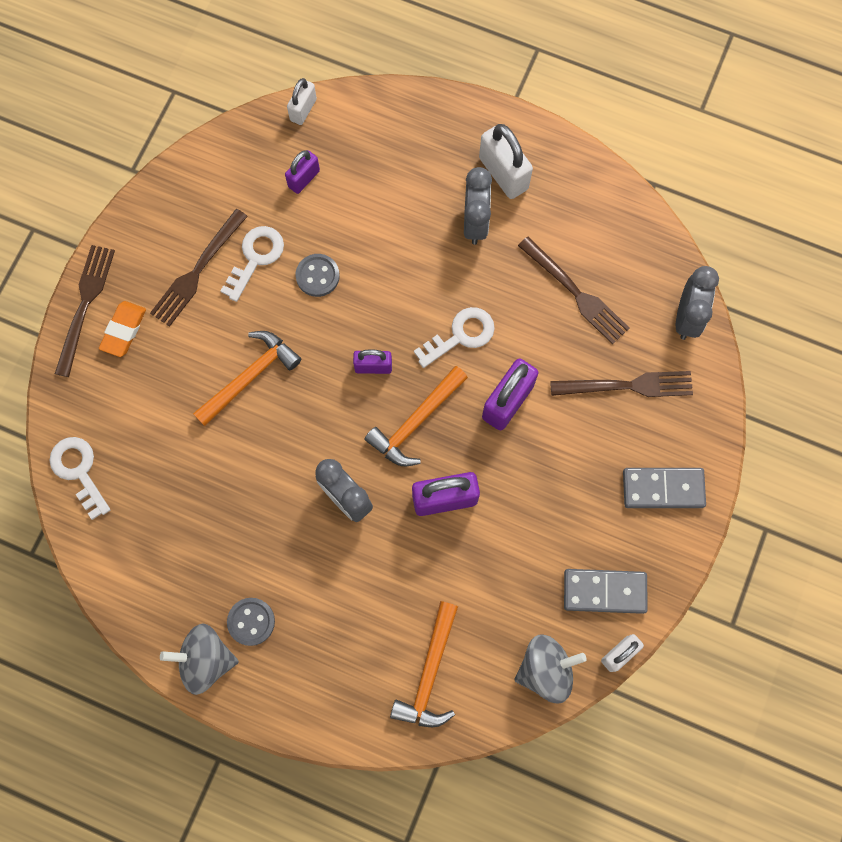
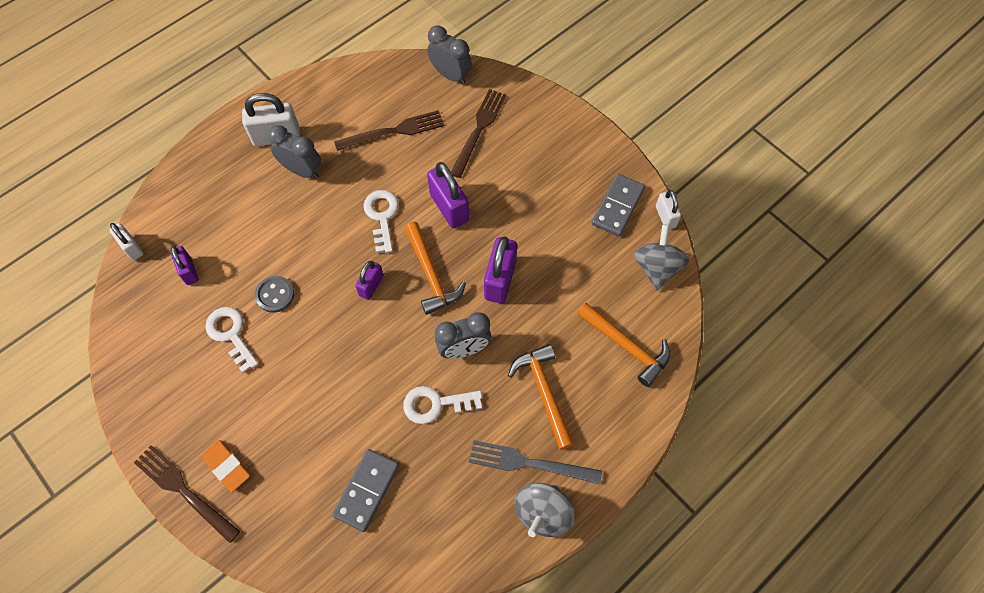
camera: 65 degrees left, 10 degrees down
(79, 471) = (329, 557): white key -> white key (436, 404)
(197, 272) = (213, 385): brown fork -> none
(250, 377) = (327, 380): orange hammer -> orange hammer (544, 392)
(251, 621) = (528, 463): grey button -> grey fork
(663, 488) = (562, 140): grey domino -> grey domino (366, 490)

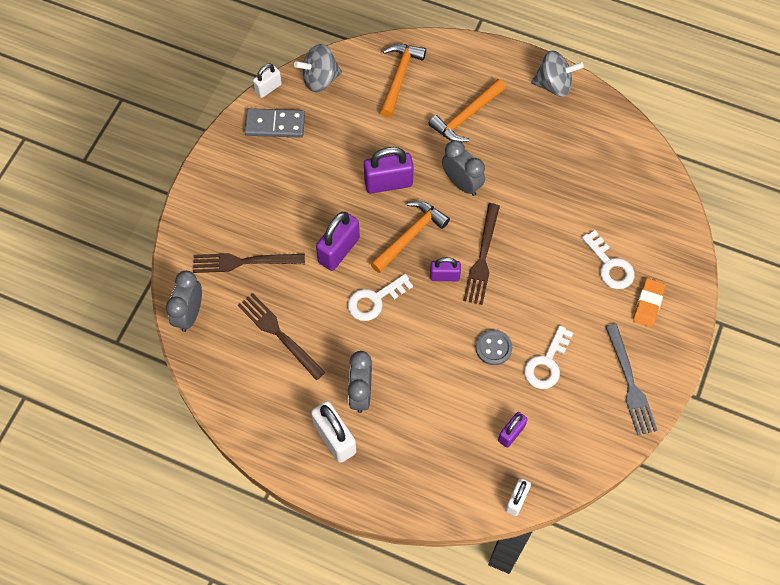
camera: 115 degrees left, 0 degrees up
(183, 490) = (683, 325): brown fork -> brown fork (482, 258)
(366, 490) = (606, 200): grey domino -> none
(436, 404) = (516, 183): white key -> white key (610, 265)
(528, 463) = (524, 107): grey fork -> grey fork (630, 384)

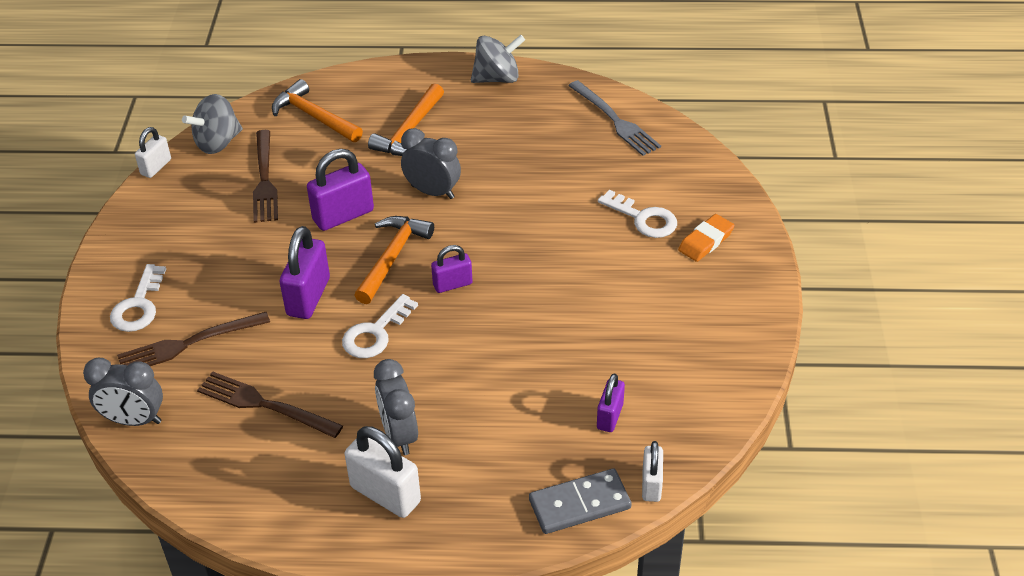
camera: 20 degrees left, 20 degrees down
(189, 314) = (134, 420): grey clock -> grey clock turned 75 degrees counterclockwise
(275, 125) = (177, 199): grey domino -> grey domino (579, 504)
(399, 77) = (314, 117): orange hammer -> orange hammer turned 45 degrees counterclockwise
(482, 258) = (490, 254): brown fork -> brown fork (265, 181)
(493, 348) = (546, 337): grey button -> none
(547, 363) = (618, 332): white key -> white key (139, 305)
(630, 384) = (727, 322): grey fork -> grey fork (616, 121)
(648, 304) = (706, 241): orange eraser -> orange eraser turned 45 degrees clockwise

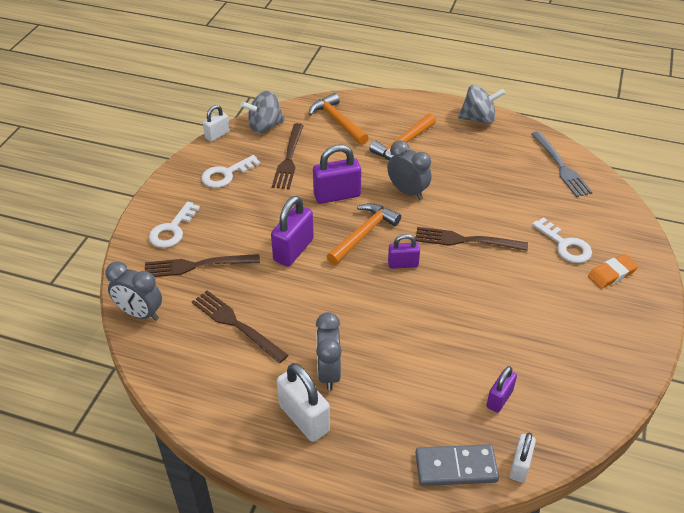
camera: 15 degrees right, 0 degrees up
(375, 333) = (334, 288): white key -> white key (226, 174)
(521, 238) = (465, 240): none -> brown fork

